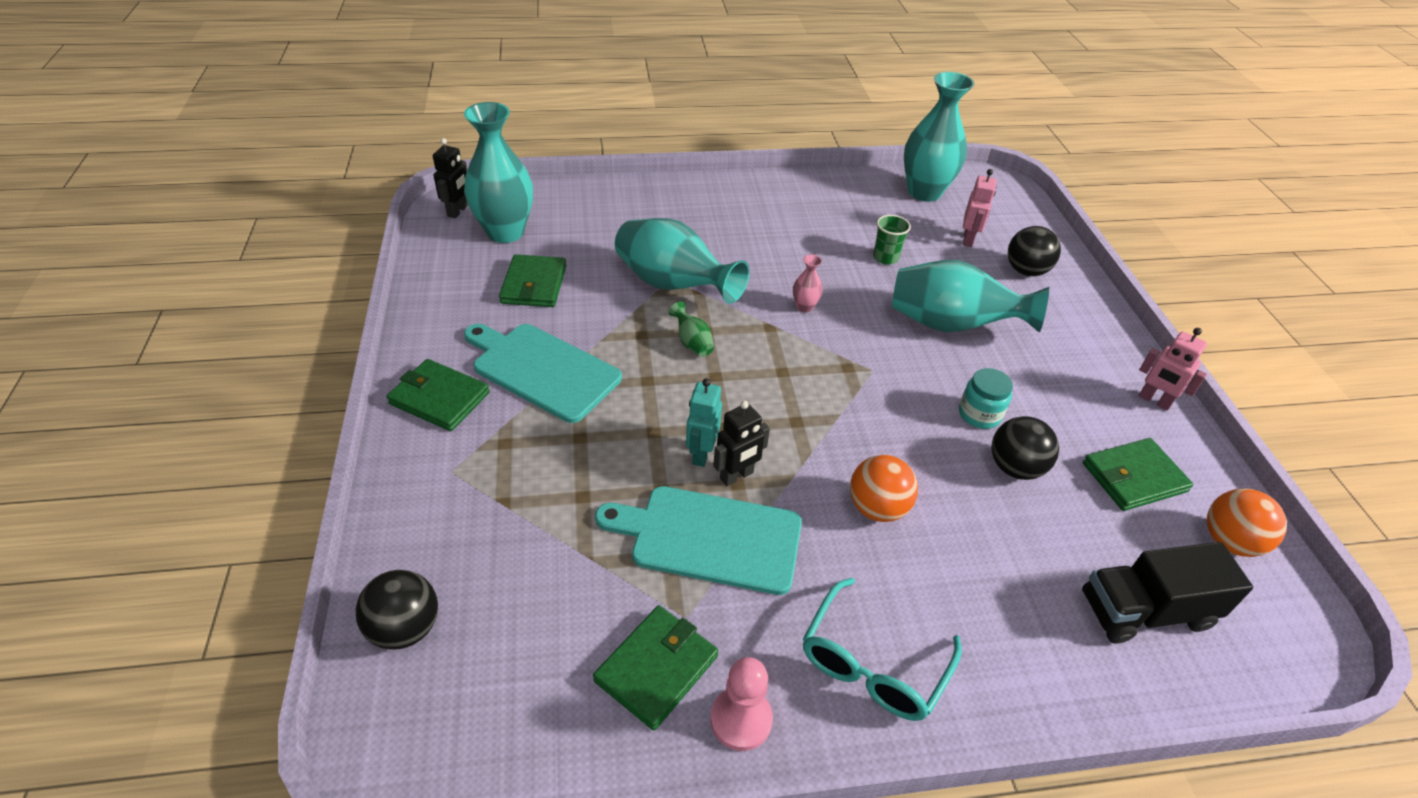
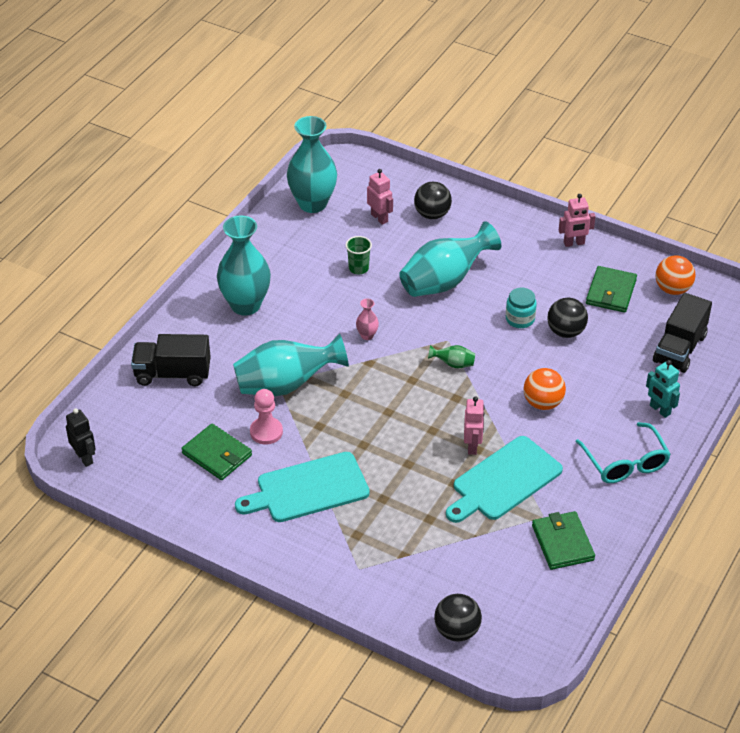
camera: 50 degrees left, 0 degrees up
(439, 398) = (289, 549): green wallet -> none
(505, 232) = (139, 442): turquoise vase -> turquoise vase (245, 305)
(612, 212) = (172, 374): none -> black truck
(692, 343) = (350, 406): green vase -> green vase (453, 364)
(701, 453) = (443, 452): turquoise robot -> turquoise robot (659, 410)
(737, 476) = (472, 446): black robot -> pink robot
(741, 719) = (613, 526): pink pawn -> pink pawn (266, 432)

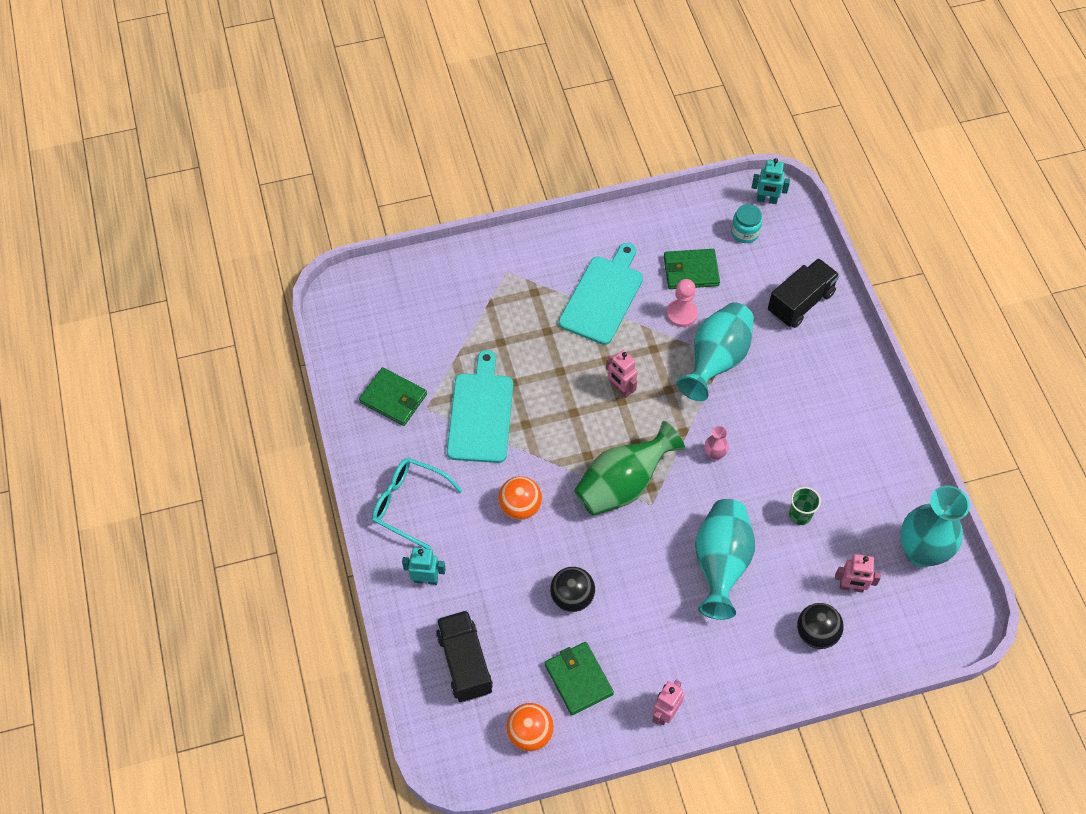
camera: 135 degrees right, 15 degrees up
(84, 458) = (766, 200): black robot -> turquoise robot
(245, 305) = (833, 402): turquoise vase -> none
(453, 364) = (622, 484): green vase -> green vase, size x2.37
(457, 631) = (402, 281): black ball -> none
(472, 446) = (532, 423): pink robot -> pink robot (620, 389)
(520, 319) = (620, 577): turquoise jar -> turquoise jar (745, 232)

